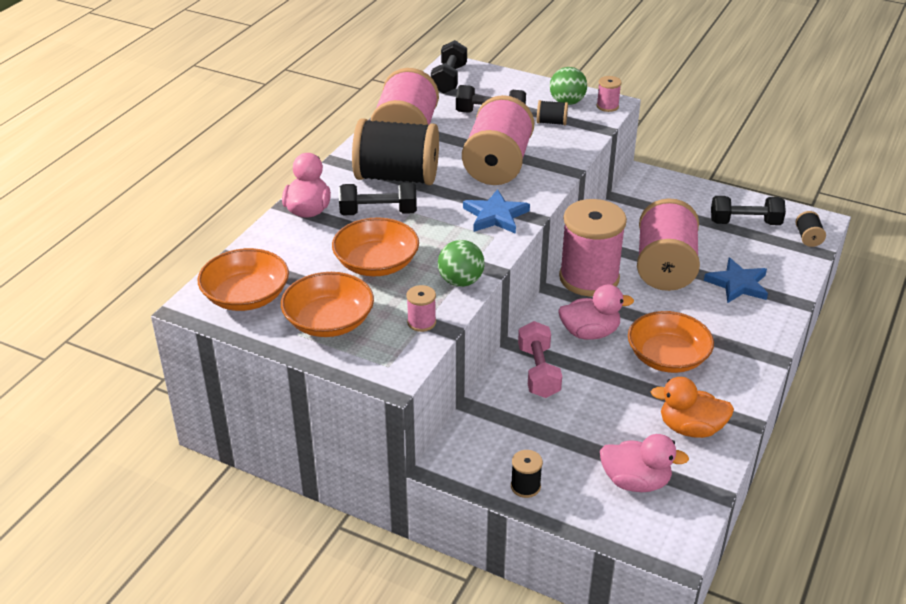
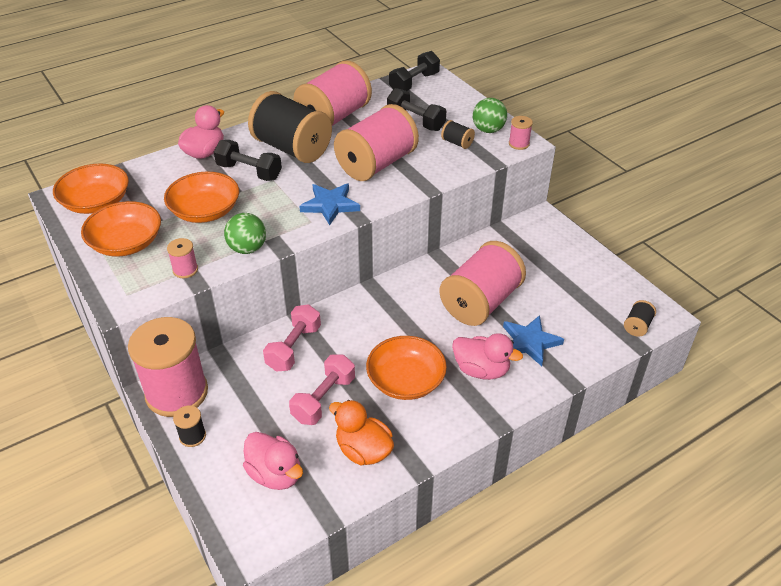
camera: 30 degrees right, 5 degrees up
(589, 278) = (409, 287): pink spool -> pink spool (177, 392)
(590, 333) = (364, 333): pink duck -> pink duck (481, 370)
(612, 403) = (324, 399): none -> pink dumbbell
(745, 223) = (591, 290): black dumbbell -> none

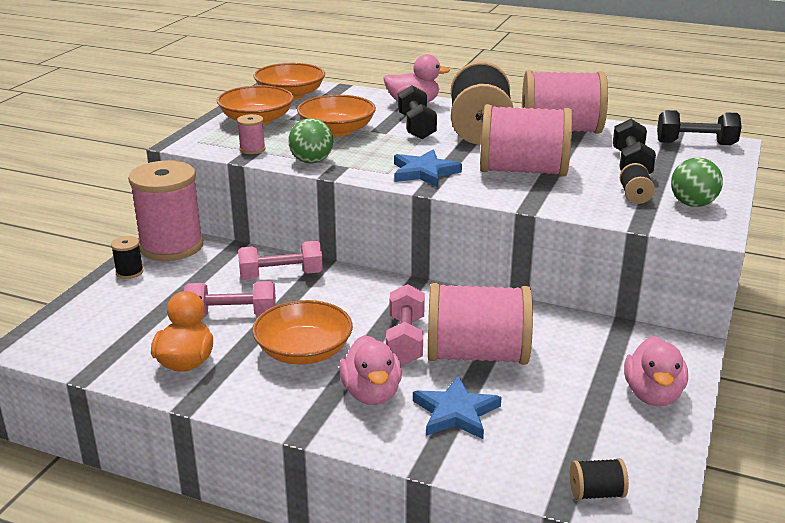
camera: 55 degrees right, 15 degrees down
(275, 474) = (118, 327): pink duck -> pink duck (652, 395)
(436, 325) = (405, 340): none -> pink dumbbell
(519, 144) = (702, 228): pink spool -> none

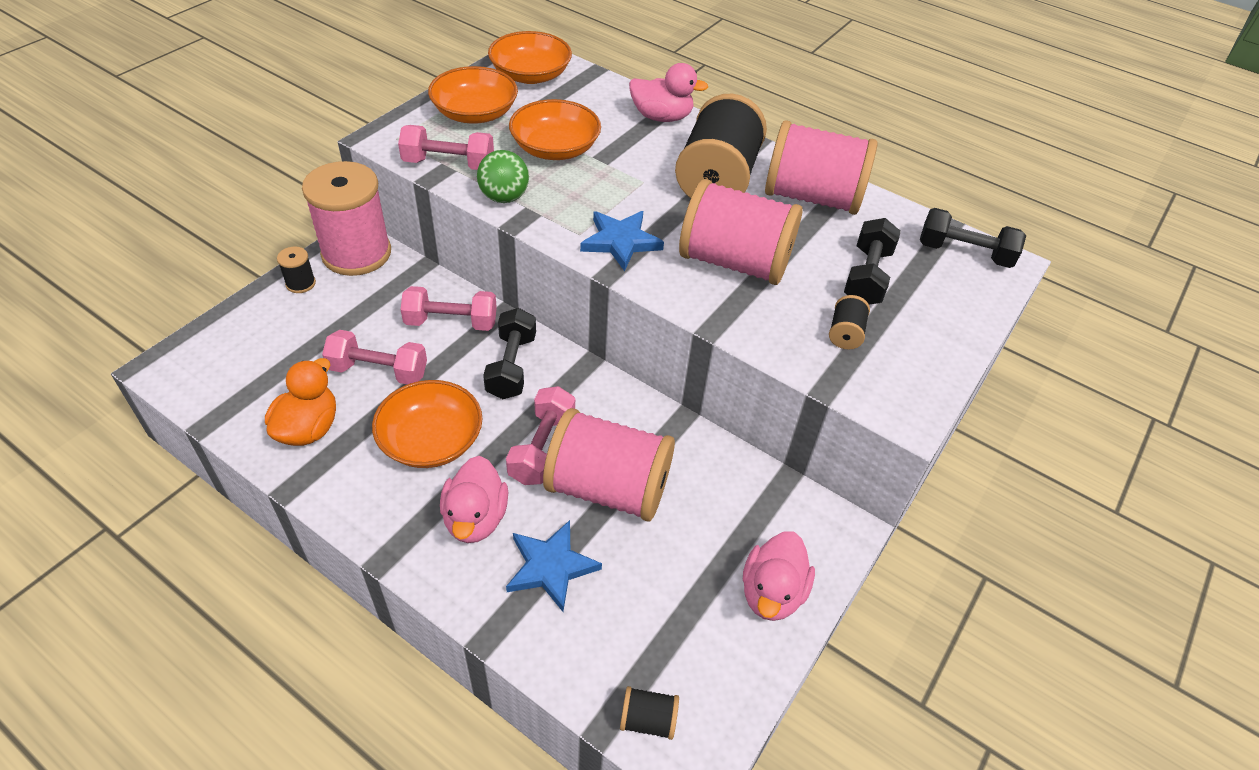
camera: 10 degrees right, 20 degrees up
(252, 149) = (448, 164): pink spool -> pink dumbbell
(416, 127) = (647, 159): black dumbbell -> black dumbbell (511, 366)
(692, 204) = (907, 363): green ball -> none

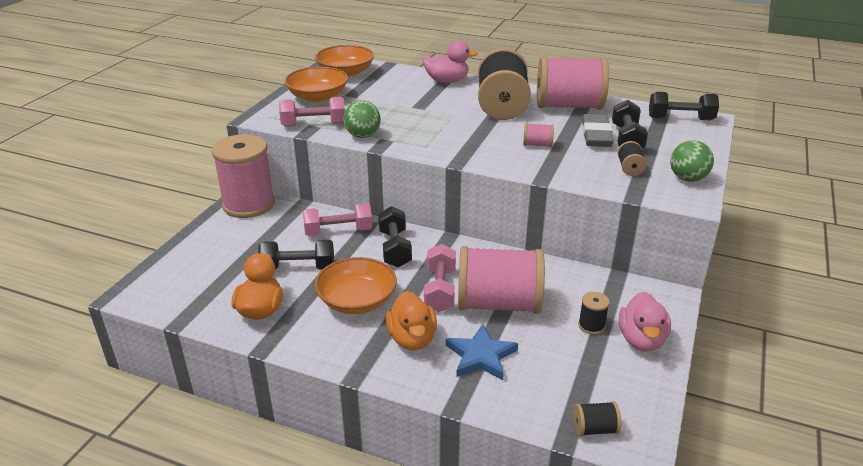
camera: 10 degrees left, 15 degrees down
(300, 283) = (214, 228): black spool -> black spool (591, 326)
(378, 371) = (298, 268): pink dumbbell -> black dumbbell
(475, 518) = (412, 339): pink duck -> orange duck
(555, 148) = (384, 106): orange bowl -> none
(620, 242) = (456, 146): blue star -> none
(734, 262) = (537, 145): pink spool -> pink spool, size x0.41
(826, 261) = (596, 135): none -> grey eraser
(920, 371) = (687, 178): none -> green ball

